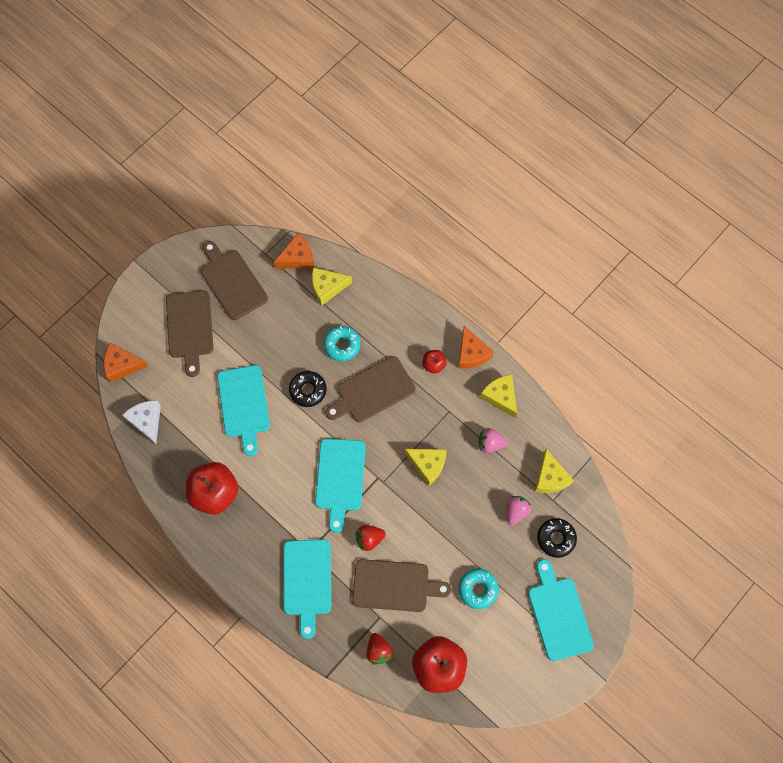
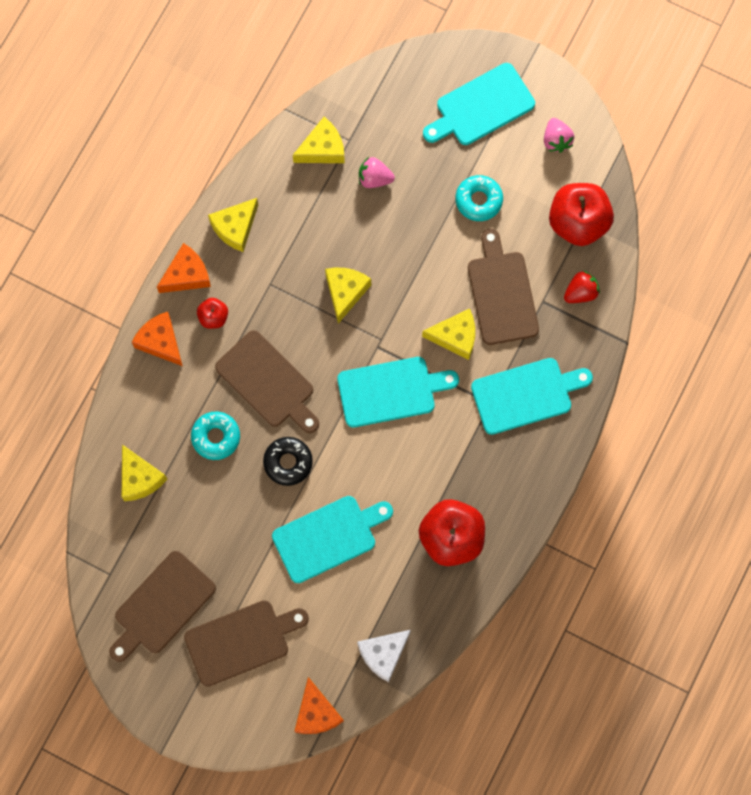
camera: 105 degrees left, 5 degrees up
(297, 258) = (106, 529): orange cheese -> orange cheese (160, 342)
(369, 539) = (455, 337): red strawberry -> yellow cheese
(490, 443) = (299, 226): pink strawberry -> pink strawberry (556, 140)
(556, 538) = (394, 127): black donut -> none

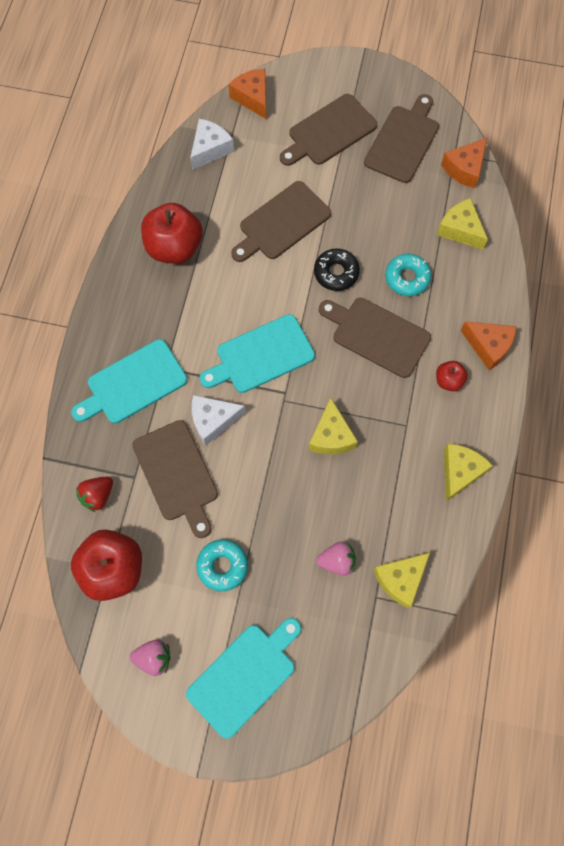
camera: 165 degrees right, 5 degrees down
(187, 275) = (488, 413): orange cheese -> orange cheese (464, 169)
(328, 537) = (282, 223): turquoise cutting board -> brown cutting board
(455, 337) = (213, 420): yellow cheese -> white cheese
(556, 140) = (154, 658): pink strawberry -> pink strawberry turned 120 degrees clockwise

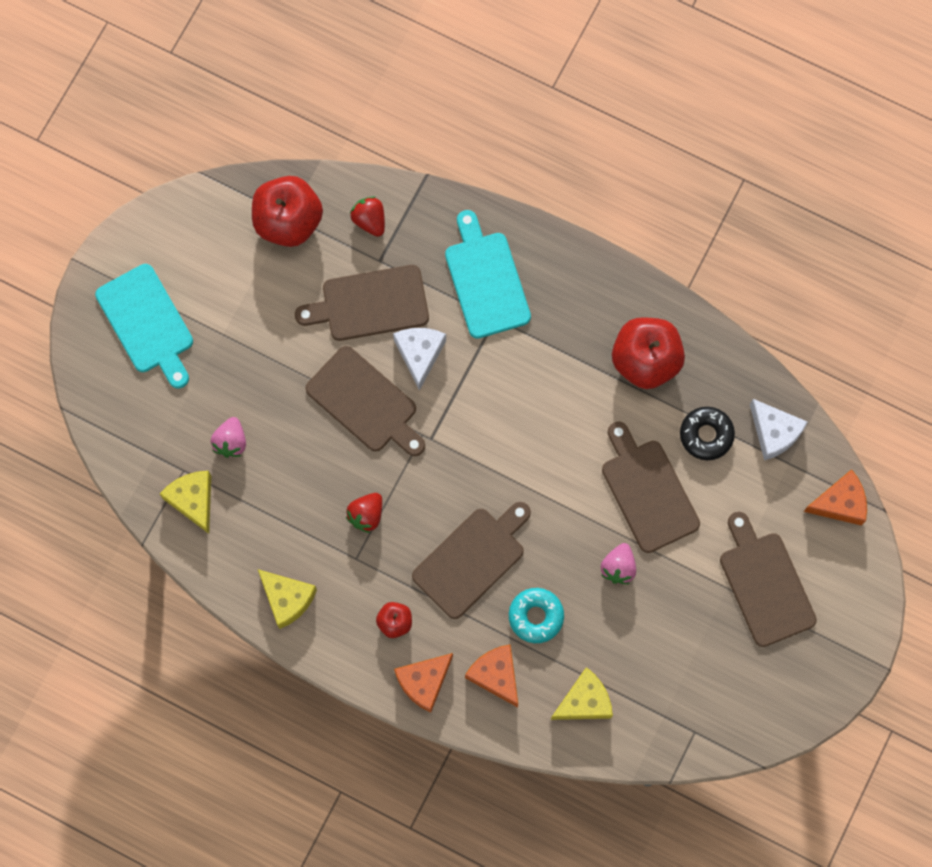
camera: 105 degrees right, 5 degrees up
(154, 658) = (190, 242): pink strawberry -> pink strawberry (618, 567)
(222, 566) = (260, 327): turquoise donut -> none
(261, 355) = (482, 424): turquoise cutting board -> none
(331, 436) = (367, 474): yellow cheese -> none
(336, 273) = (564, 536): black donut -> black donut (706, 435)
(366, 427) = (366, 515): none -> red strawberry
(403, 141) = (728, 672): brown cutting board -> brown cutting board (365, 402)
(464, 169) = (669, 736): orange cheese -> orange cheese (496, 675)

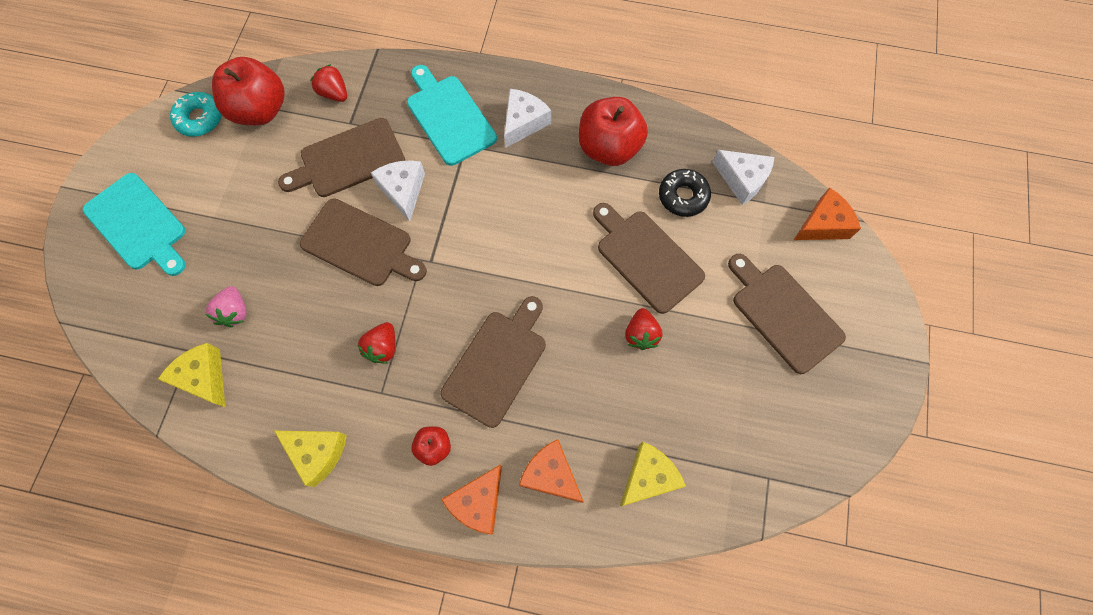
camera: 15 degrees left, 5 degrees down
(536, 616) = (575, 403): turquoise donut -> turquoise donut (200, 119)
(563, 307) = (523, 122): none -> white cheese
(618, 567) = (641, 334): pink strawberry -> red strawberry

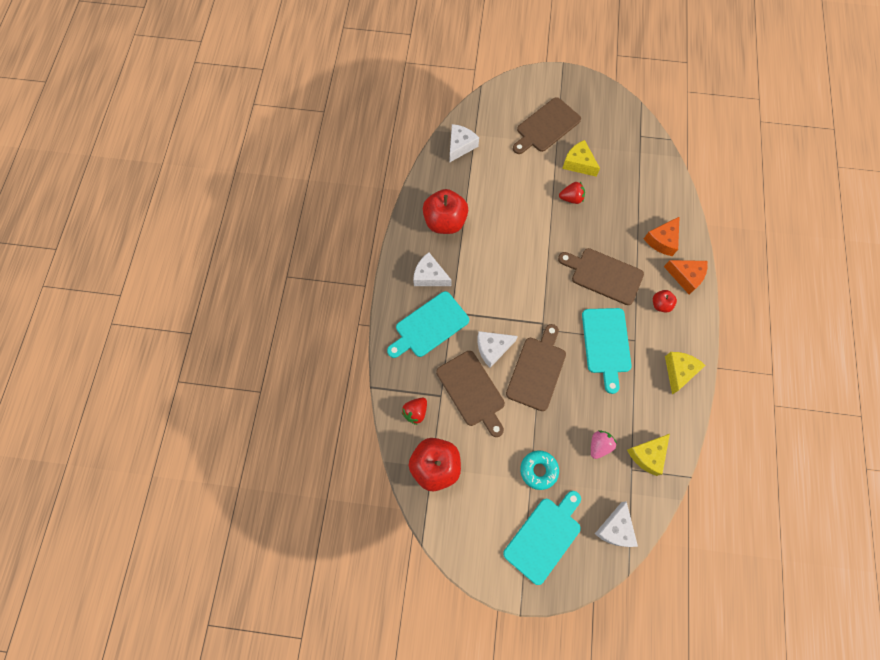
camera: 95 degrees left, 0 degrees up
(120, 315) = (615, 529): none -> white cheese
(200, 119) = (447, 514): turquoise donut -> turquoise donut (538, 470)
(235, 312) = (599, 445): pink strawberry -> pink strawberry turned 45 degrees counterclockwise
(382, 347) = (606, 344): red strawberry -> turquoise cutting board
(646, 258) = (521, 197): brown cutting board -> none
(648, 477) = (652, 192): yellow cheese -> yellow cheese (578, 163)
(683, 196) = (476, 178): black donut -> none
(822, 224) = (486, 105): orange cheese -> none

